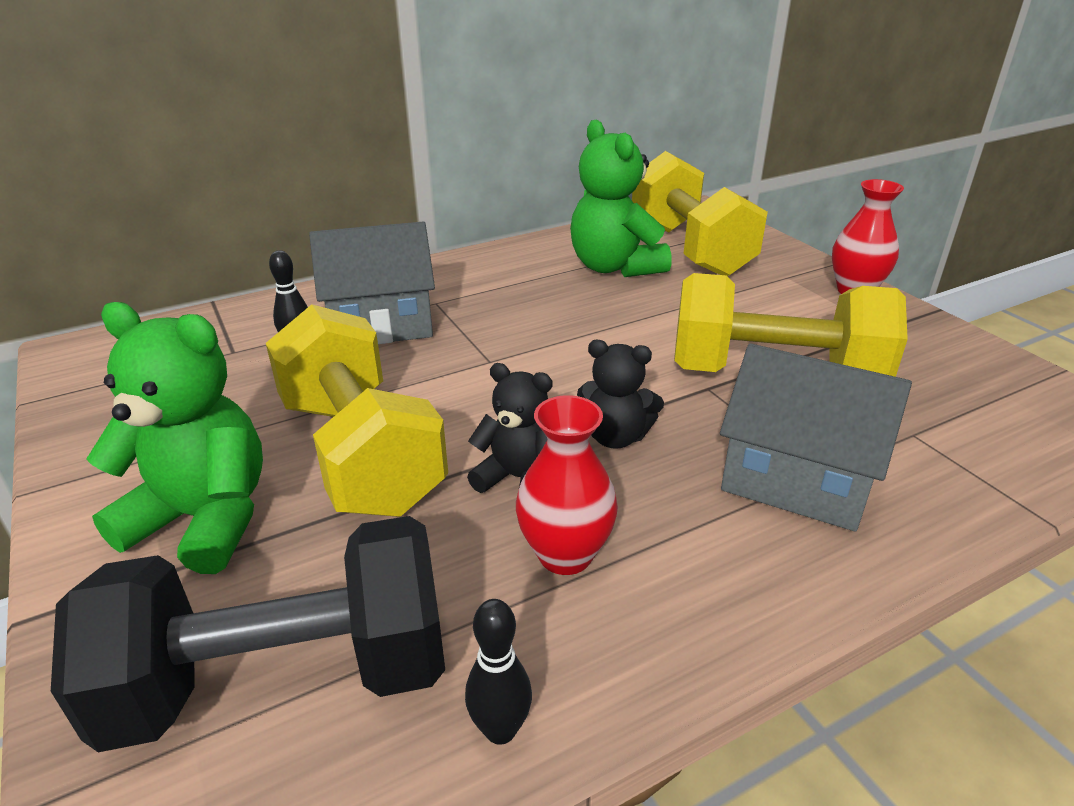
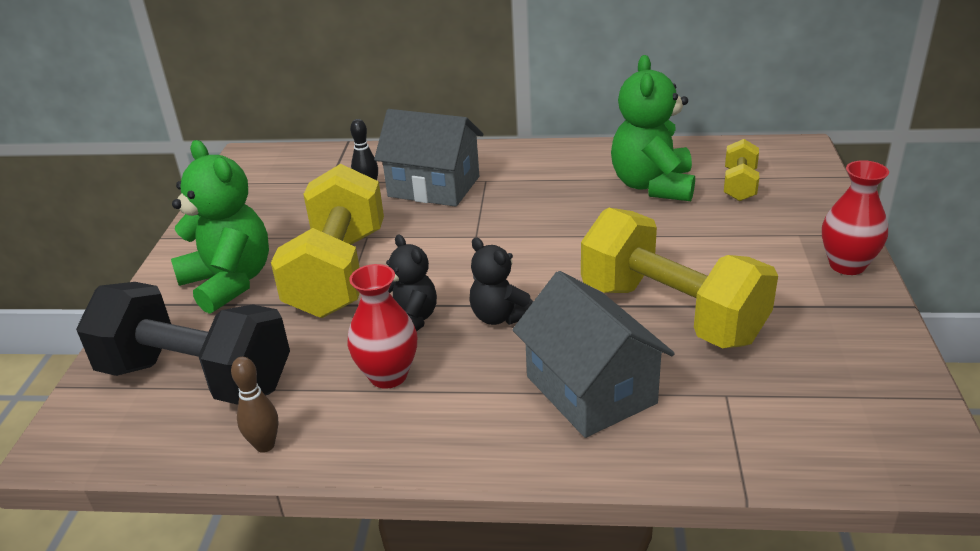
camera: 35 degrees right, 0 degrees up
(500, 730) = (265, 445): black bowling pin -> brown bowling pin
(689, 249) = (739, 185): yellow dumbbell -> yellow dumbbell, size x0.48

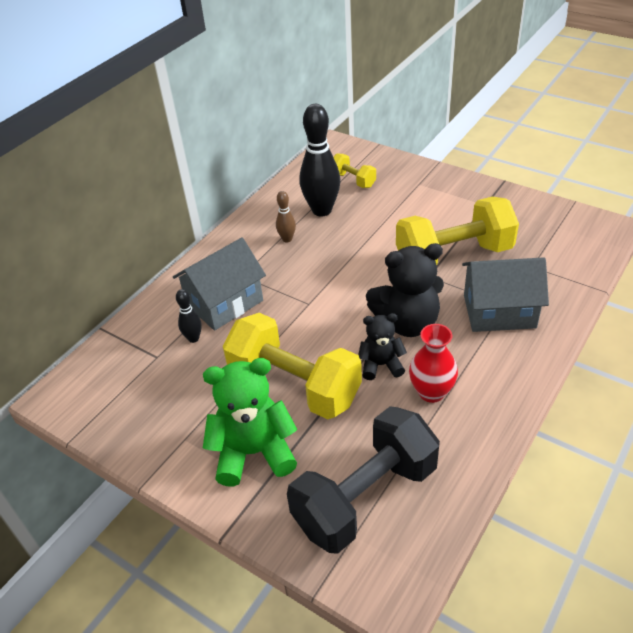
camera: 60 degrees left, 10 degrees up
(265, 445) = (464, 472): brown bowling pin -> brown bowling pin (287, 239)
(499, 316) = (407, 323): black teddy bear -> black teddy bear, size x1.72
(652, 186) = (322, 210): green teddy bear -> black bowling pin
(847, 265) = (458, 182): red vase -> none

